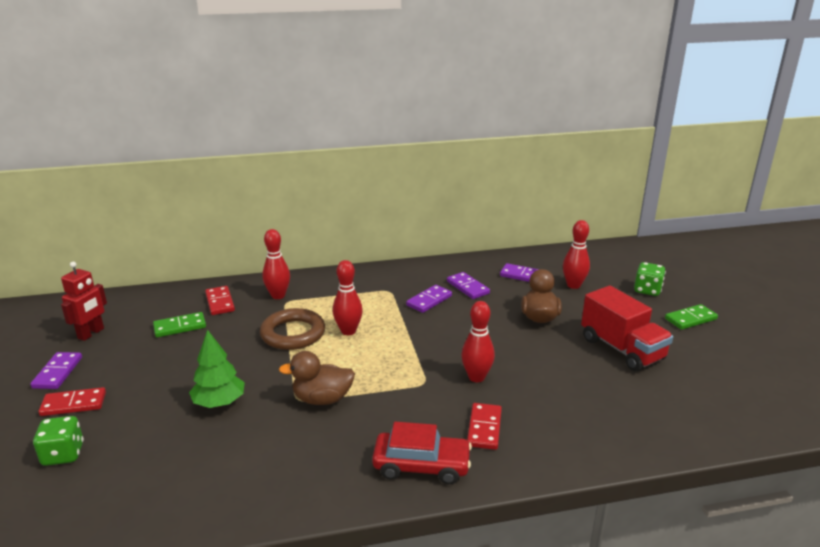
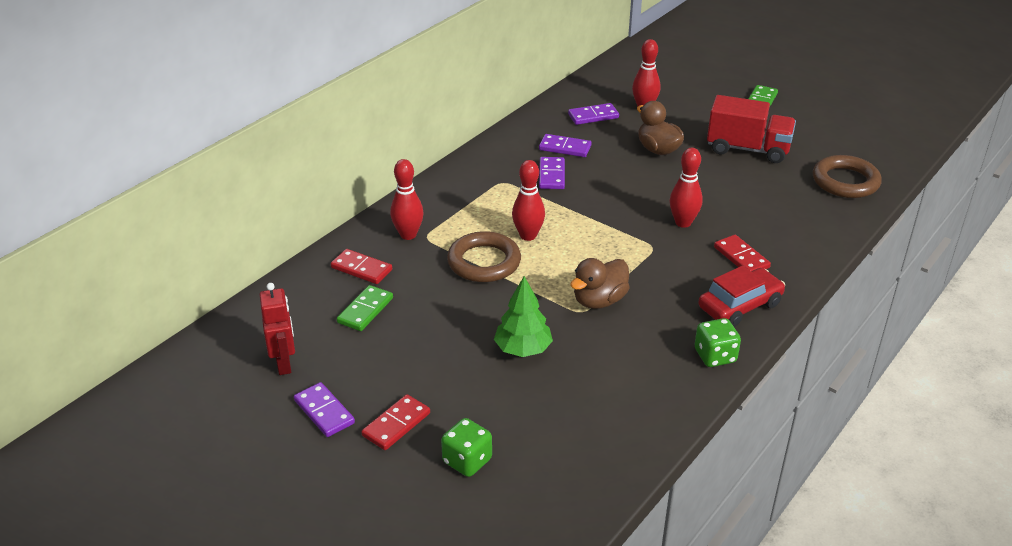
camera: 40 degrees left, 10 degrees up
(647, 290) = (702, 88): green dice -> green dice (715, 356)
(685, 417) = (845, 181): none -> brown ring

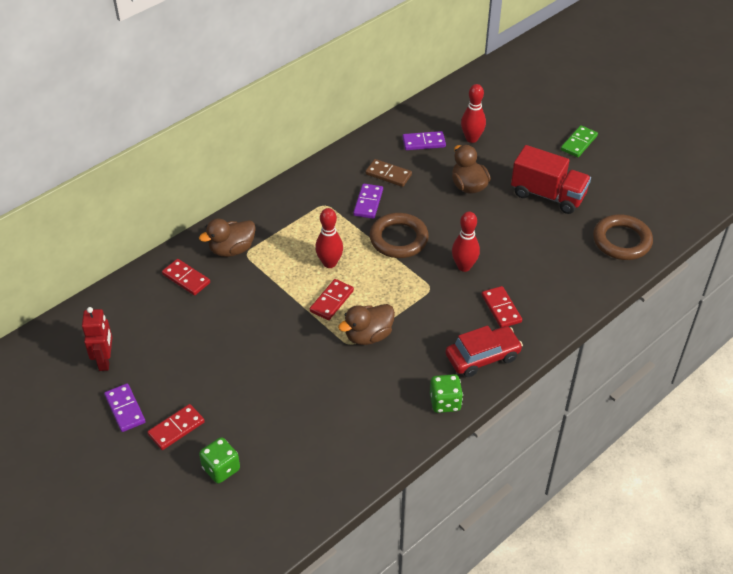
camera: 10 degrees right, 10 degrees up
(365, 310) = (179, 319): green domino -> none
(408, 235) = (232, 249): red bowling pin -> brown duck
(484, 262) = (286, 285): brown ring -> brown ring (398, 239)
(523, 349) = (293, 374): green tree -> none
(543, 272) = (332, 301): none -> red domino
(565, 148) = (388, 174): purple domino -> brown domino

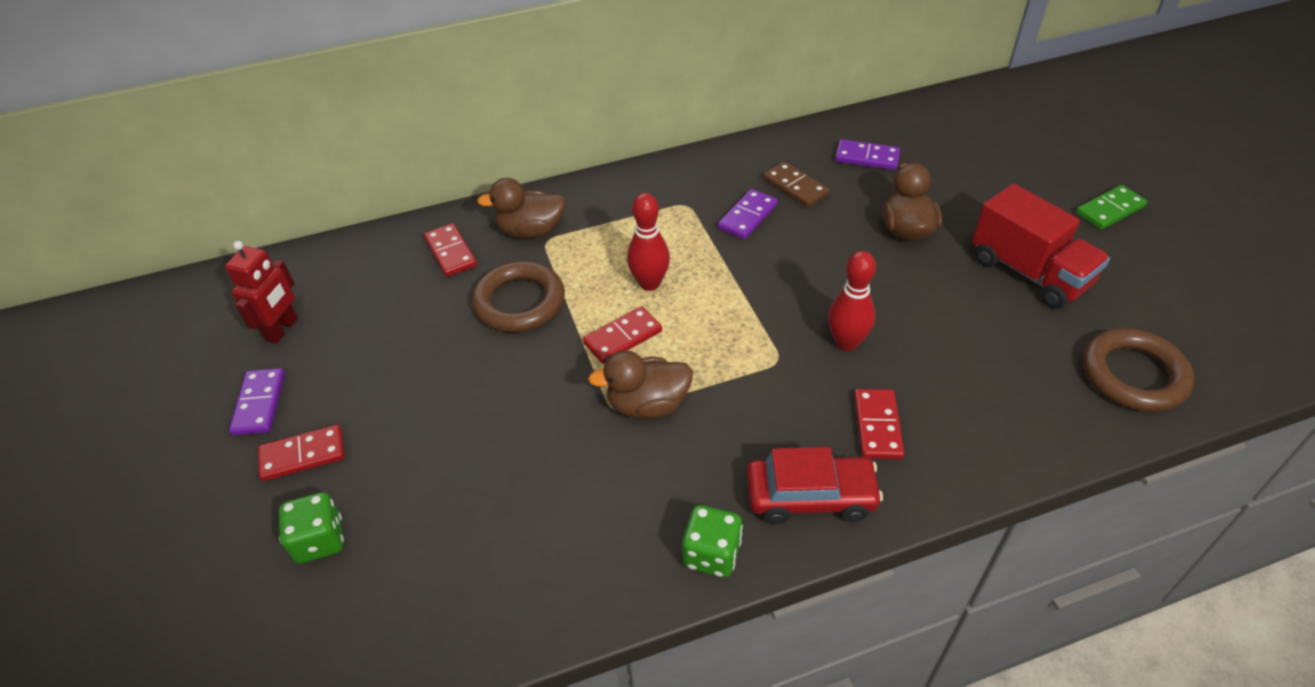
camera: 25 degrees right, 0 degrees up
(398, 239) = (766, 276): brown ring -> brown ring (520, 302)
(471, 138) = (940, 167): red bowling pin -> none

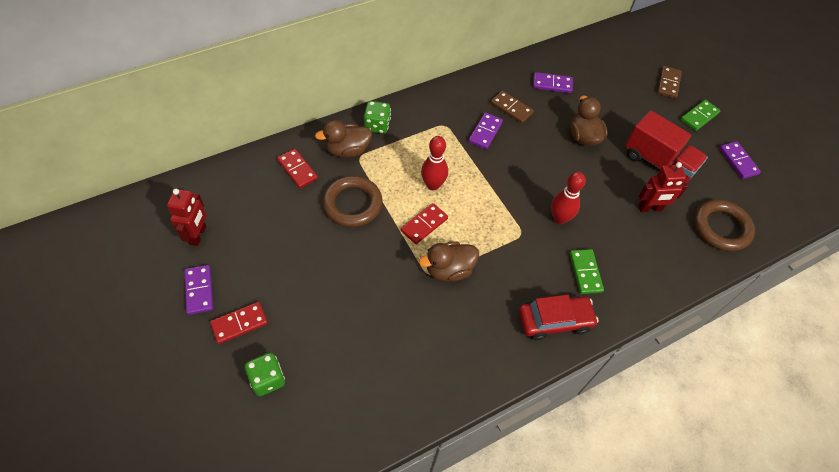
camera: 15 degrees left, 10 degrees up
(711, 554) = (505, 362): green dice -> green dice (377, 125)
(877, 426) = (585, 272): red domino -> green domino
(1006, 337) = (650, 208): none -> red robot
(1061, 163) = (668, 84): none -> brown domino
(1174, 277) = (738, 161): none -> purple domino

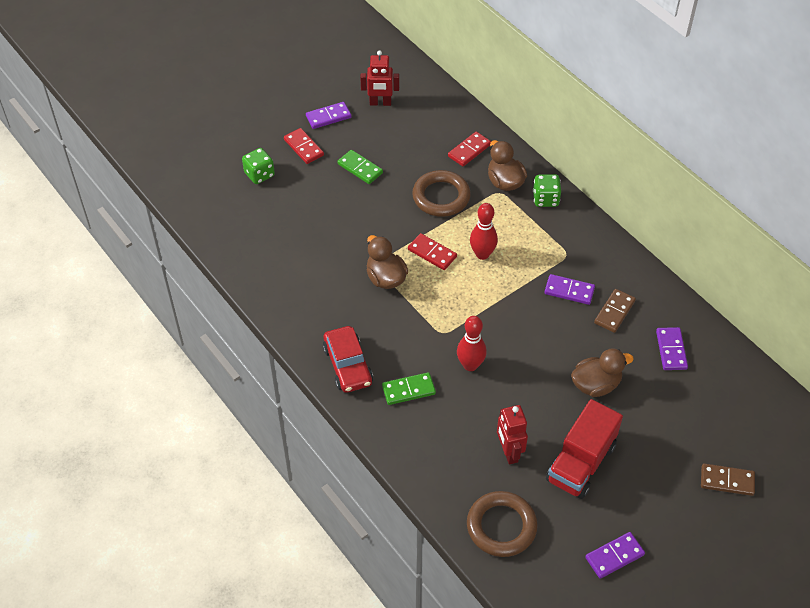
camera: 85 degrees right, 5 degrees down
(699, 116) = (678, 515): green domino -> green domino (360, 168)

